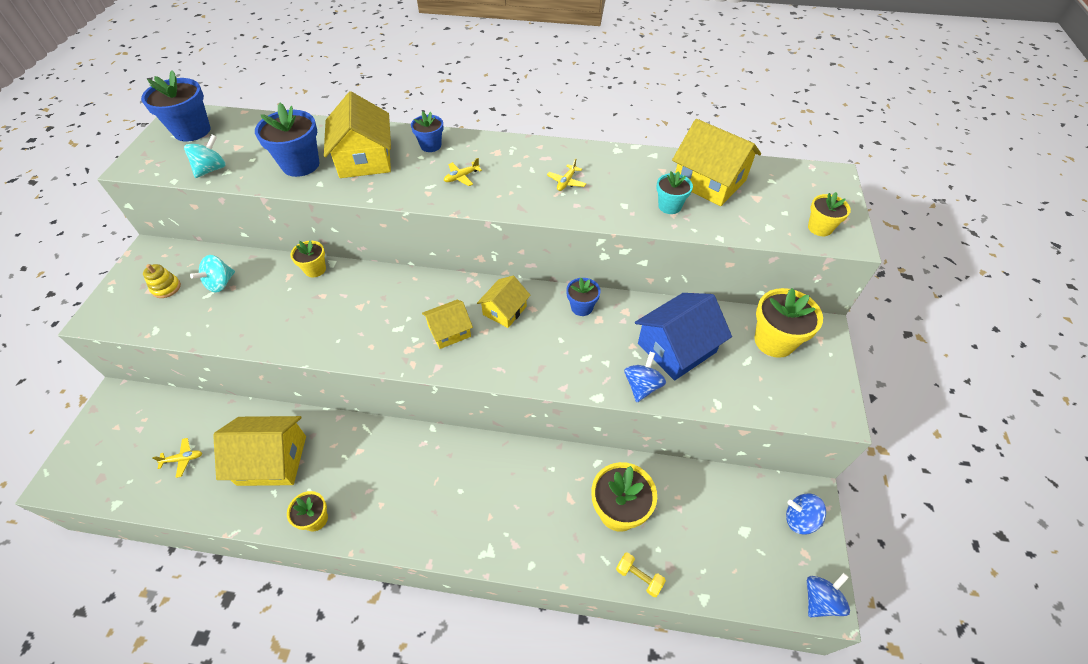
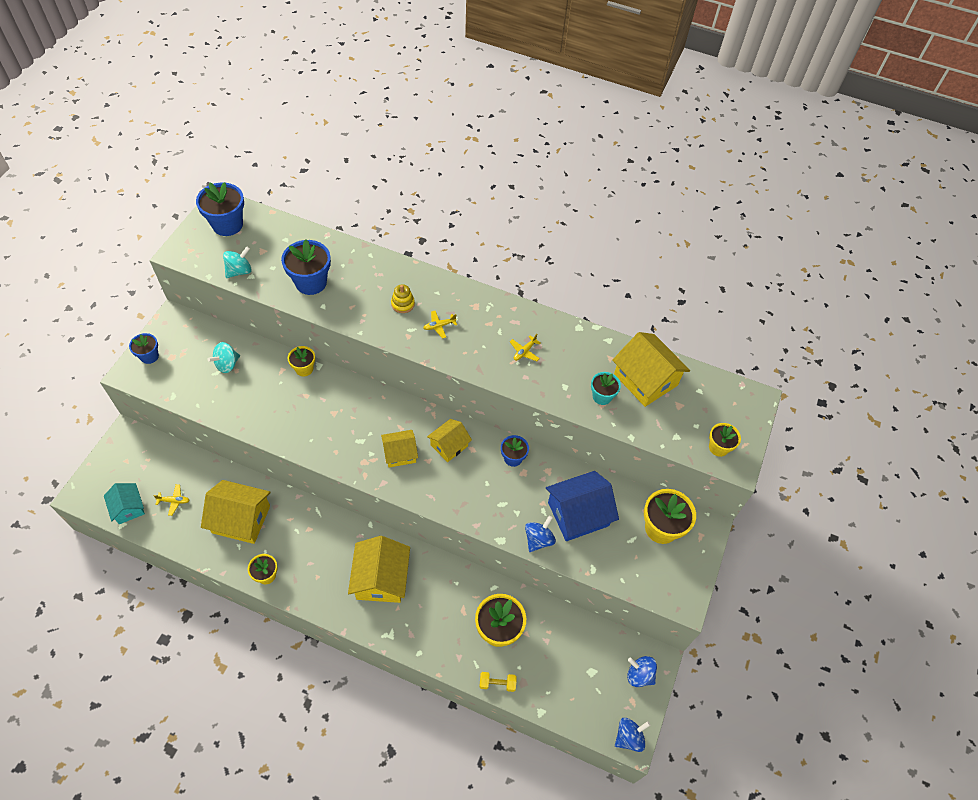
camera: 10 degrees right, 5 degrees up
(123, 481) = (128, 508): none -> turquoise house
(166, 288) = (184, 358): yellow stacking toy -> yellow stacking toy (403, 304)
(365, 159) = (364, 288): yellow house -> yellow house (381, 578)
(431, 145) = (421, 286): blue flower pot -> blue flower pot (149, 356)
(639, 577) = (497, 683): yellow dumbbell -> yellow dumbbell turned 45 degrees counterclockwise

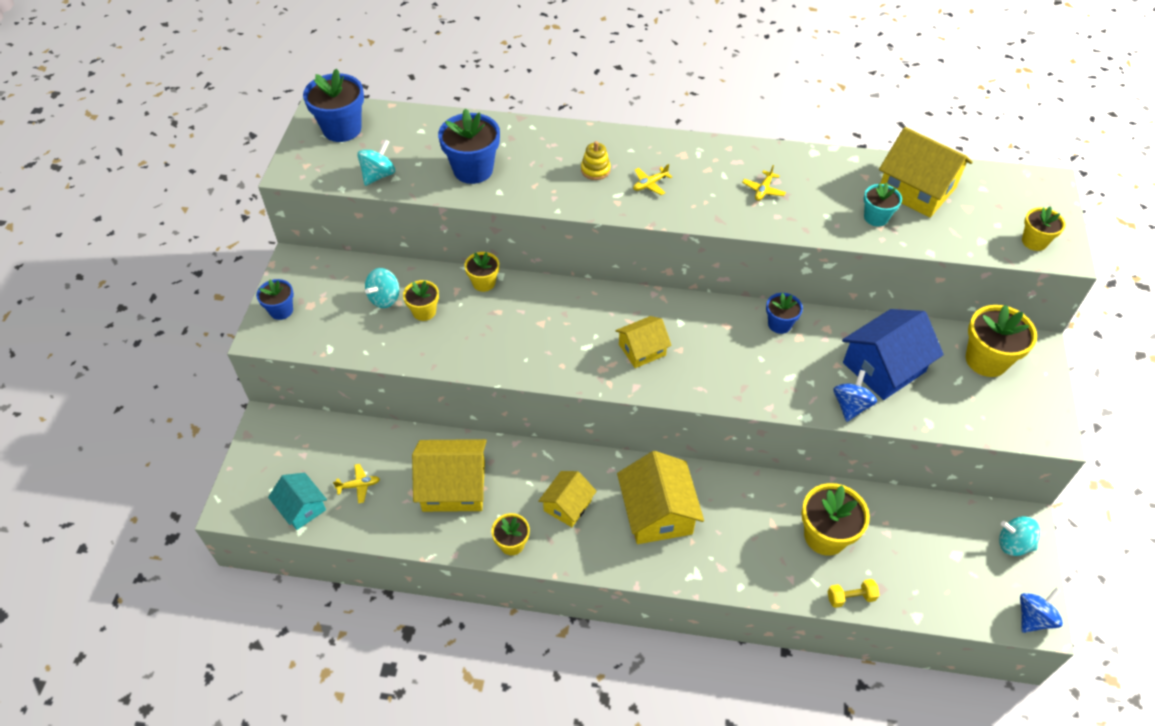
camera: 10 degrees left, 5 degrees down
(251, 382) = (424, 311): none -> yellow flower pot
(449, 445) = (697, 328): yellow house -> yellow house (567, 505)
(639, 675) = (1013, 544): blue spinning top -> turquoise spinning top

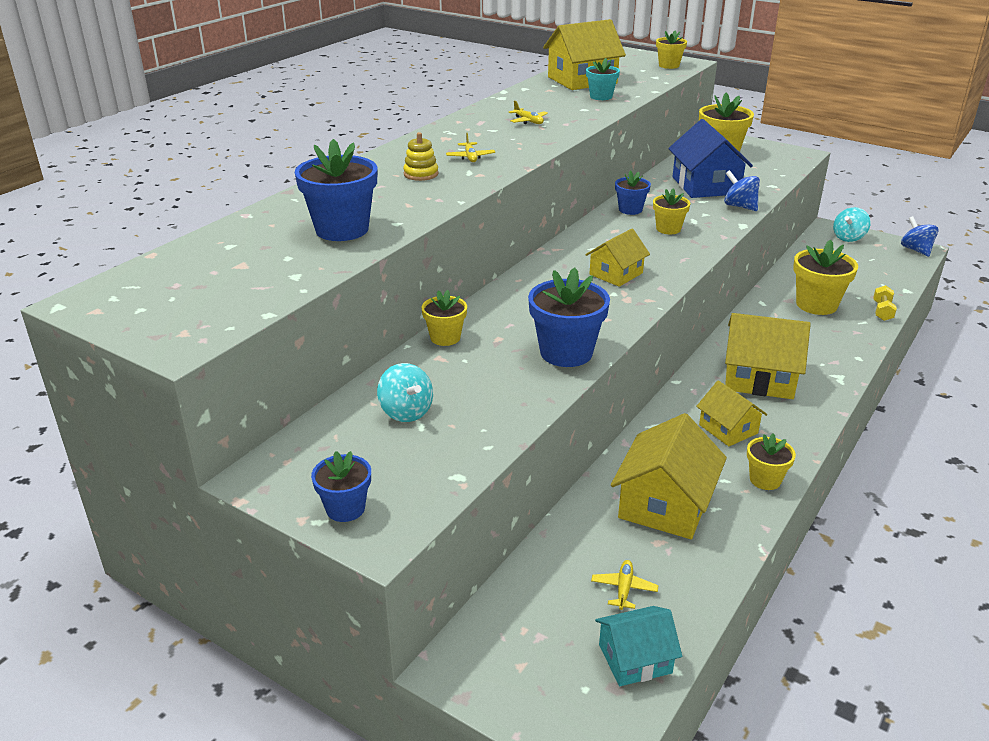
camera: 65 degrees left, 20 degrees down
(342, 129) = (147, 294): blue flower pot -> blue flower pot (566, 352)
(378, 175) = (276, 285): turquoise spinning top -> none
(424, 311) = (455, 387): yellow flower pot -> yellow flower pot (668, 229)
(642, 350) = (616, 274): yellow house -> yellow house turned 45 degrees clockwise

